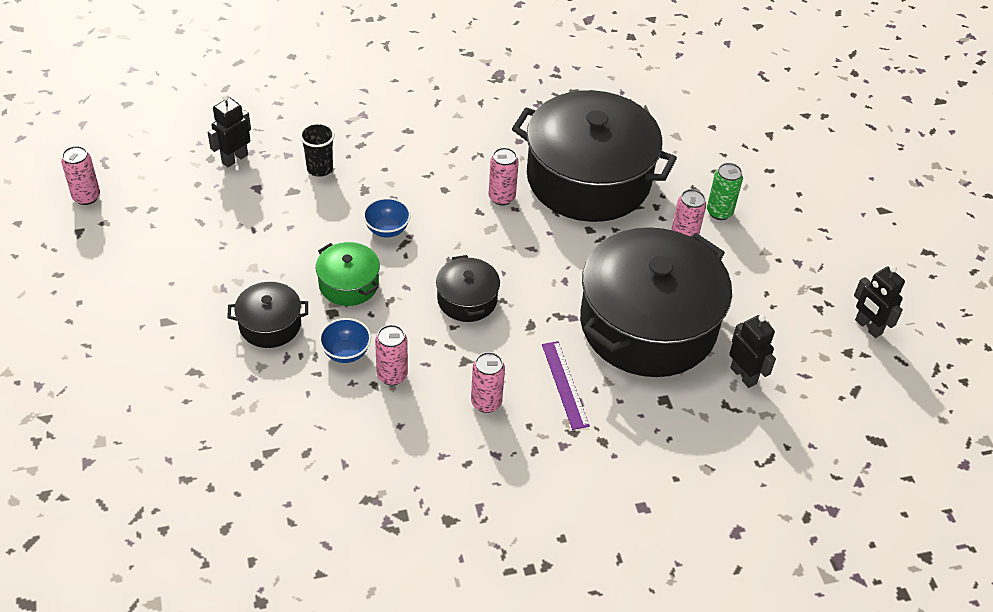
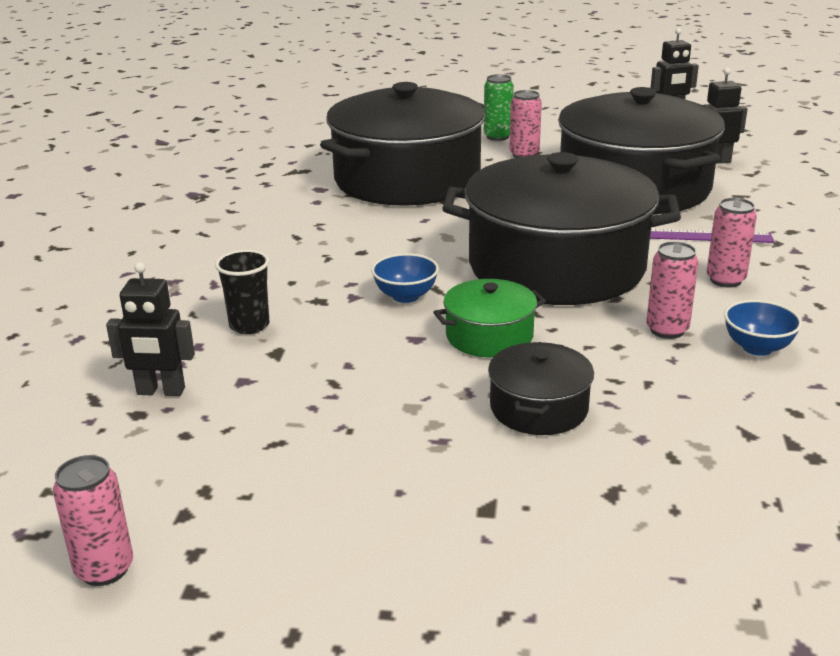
camera: 65 degrees left, 20 degrees down
(234, 159) = (161, 391): black robot -> black robot turned 60 degrees counterclockwise
(346, 352) = (616, 356): blue bowl -> blue bowl (757, 347)
(467, 299) = (556, 266): black pot -> black pot, size x2.27
(501, 197) = (401, 223): pink can -> none

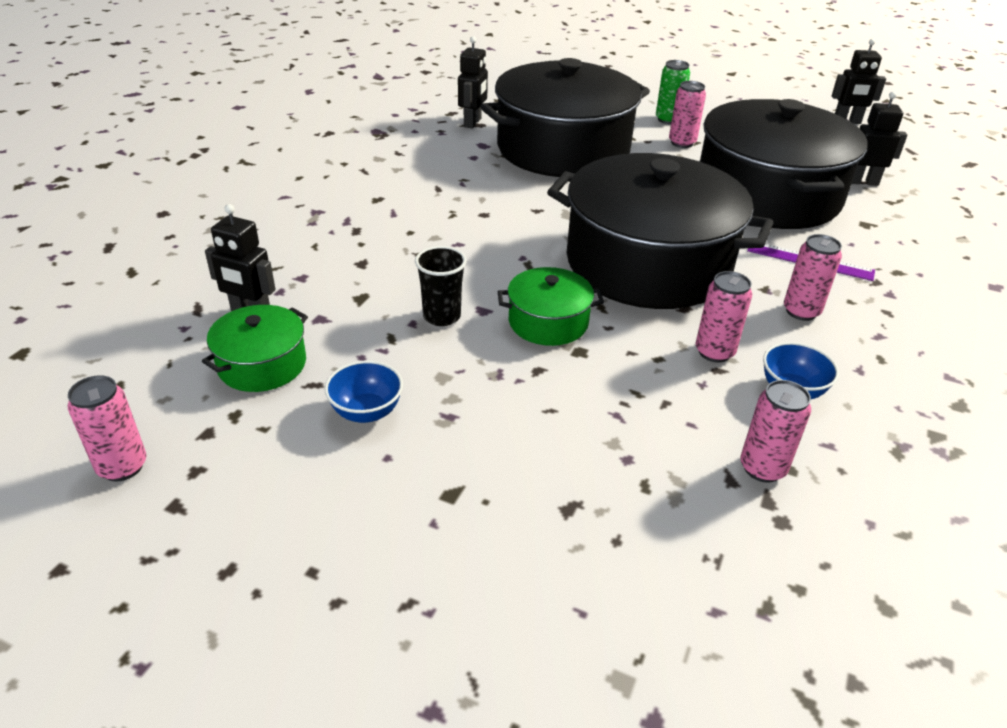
camera: 15 degrees right, 10 degrees up
(205, 437) = (262, 364): none -> green pot
(249, 325) = (353, 267): black cup -> black cup (442, 316)
(295, 170) = (473, 123): none -> black robot
(405, 296) = (497, 266): blue bowl -> blue bowl (366, 412)
(538, 408) = (551, 405): black pot -> none
(770, 417) = (762, 468): none -> pink can

